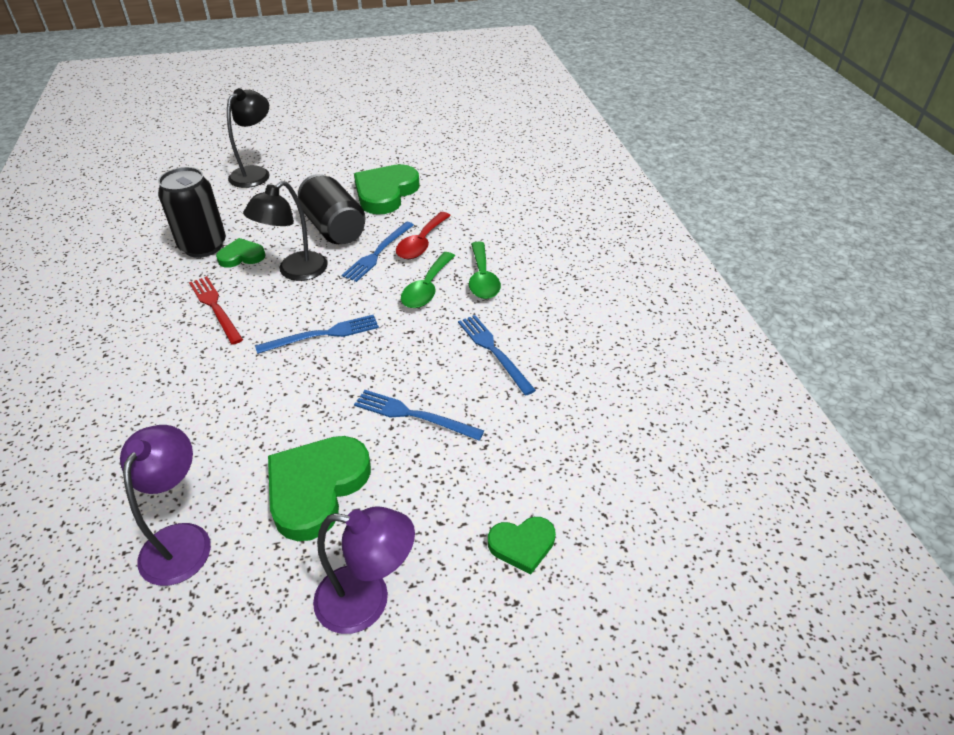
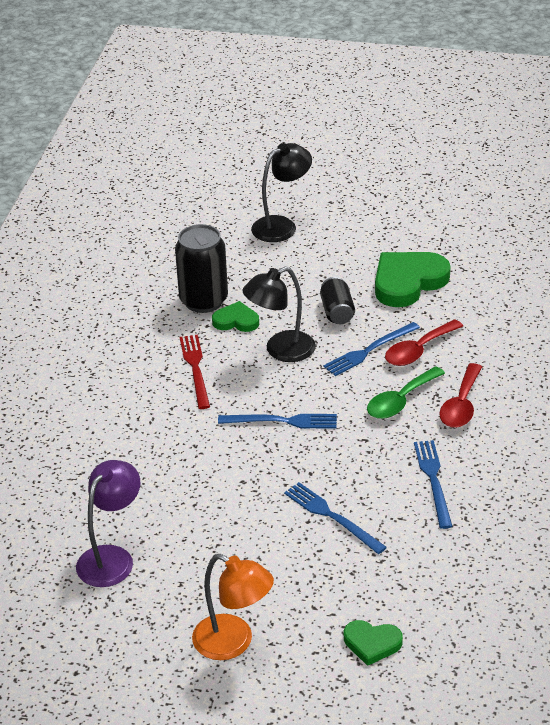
camera: 25 degrees right, 5 degrees down
(316, 488) = (226, 551): green heart -> none
(334, 229) = (337, 312): black can -> black can, size x0.59
(367, 601) = (233, 643): purple lamp -> orange lamp
(482, 279) = (461, 405): green spoon -> red spoon

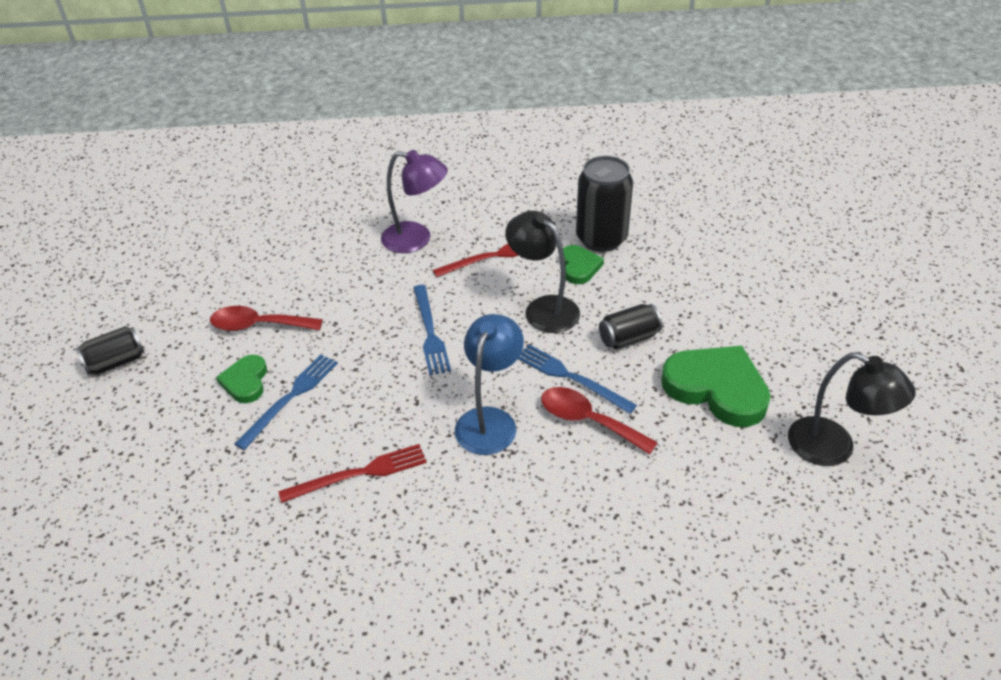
camera: 75 degrees right, 5 degrees up
(112, 558) = (225, 264): purple lamp -> purple lamp (416, 239)
(233, 643) = (116, 362): orange lamp -> black can
(282, 226) = (762, 265): black lamp -> black lamp (833, 448)
(372, 643) = (106, 464): green heart -> green heart (245, 381)
(400, 401) = (490, 420): green spoon -> blue lamp
(433, 480) = (359, 473): blue fork -> red fork
(461, 405) = (499, 478): red spoon -> red spoon (258, 325)

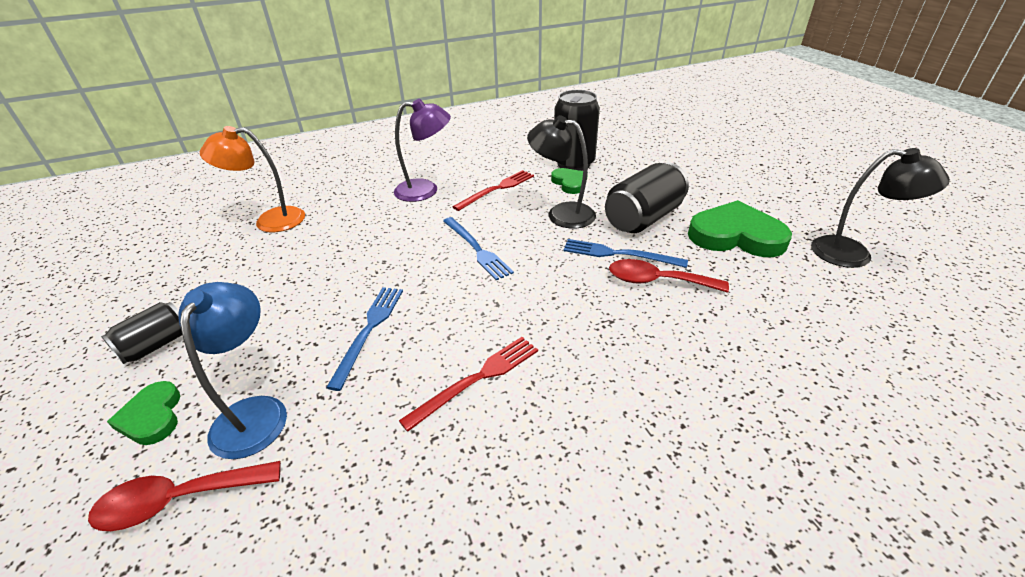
camera: 20 degrees left, 5 degrees down
(245, 381) = (314, 328): green heart -> green heart (152, 416)
(248, 243) = (270, 221): none -> orange lamp
(258, 325) = (307, 279): red spoon -> red spoon (178, 500)
(490, 420) = (574, 301): blue lamp -> blue lamp (255, 412)
(628, 338) = (643, 218): black can -> black can, size x1.69

